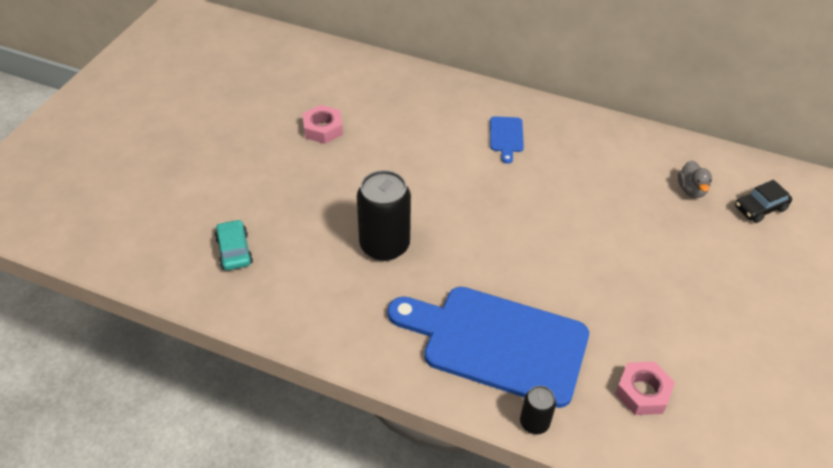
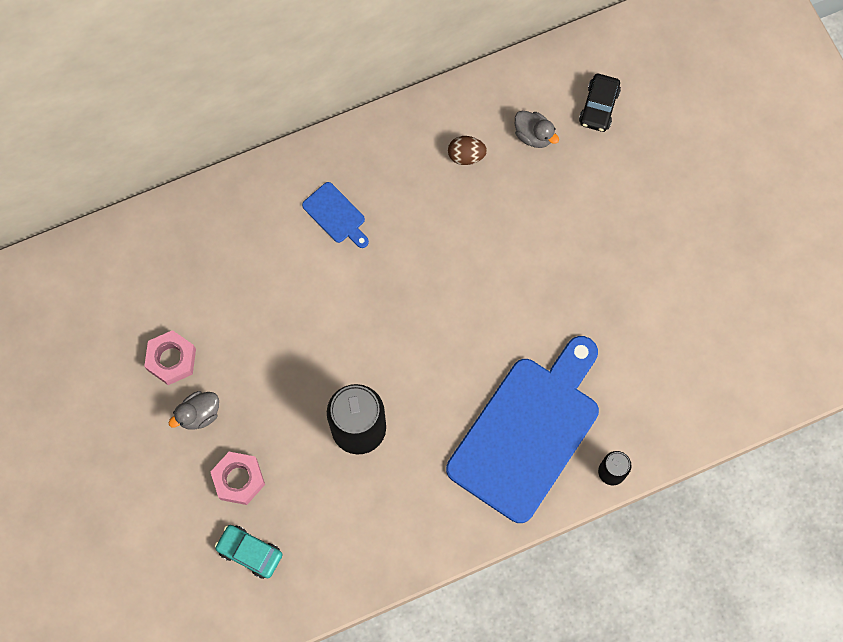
camera: 45 degrees left, 25 degrees up
(302, 163) = (199, 414): none -> grey duck
(497, 343) = (528, 432): blue cutting board -> blue cutting board turned 150 degrees clockwise
(629, 168) = (466, 156): none -> brown egg
(642, 392) = (657, 375): pink nut -> pink nut (239, 479)

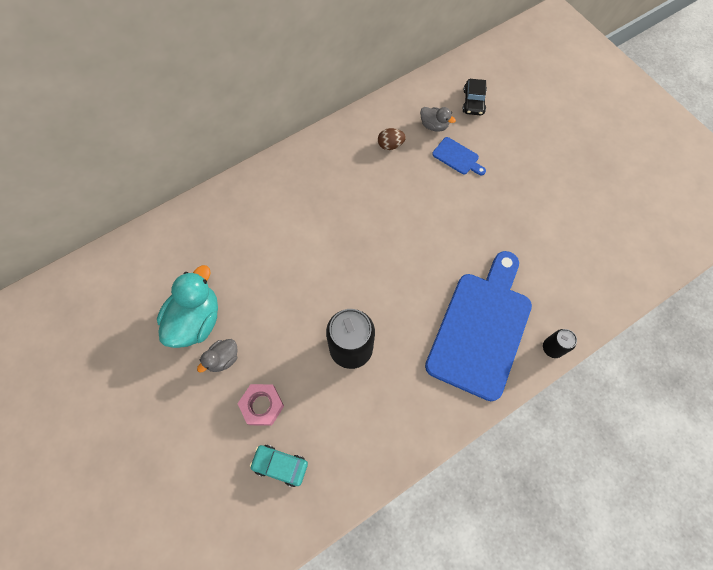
camera: 10 degrees left, 5 degrees down
(171, 359) = (196, 320): pink nut -> turquoise duck
(336, 215) = (305, 197): blue cutting board -> blue cutting board (457, 157)

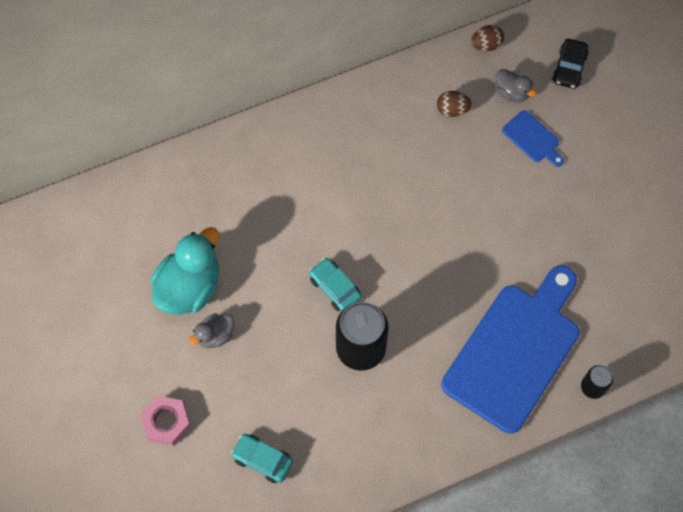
camera: 10 degrees right, 0 degrees up
(262, 405) = (251, 394): pink nut -> pink nut (166, 422)
(320, 300) = (335, 287): none -> turquoise car
(407, 94) = (486, 45): none -> brown egg

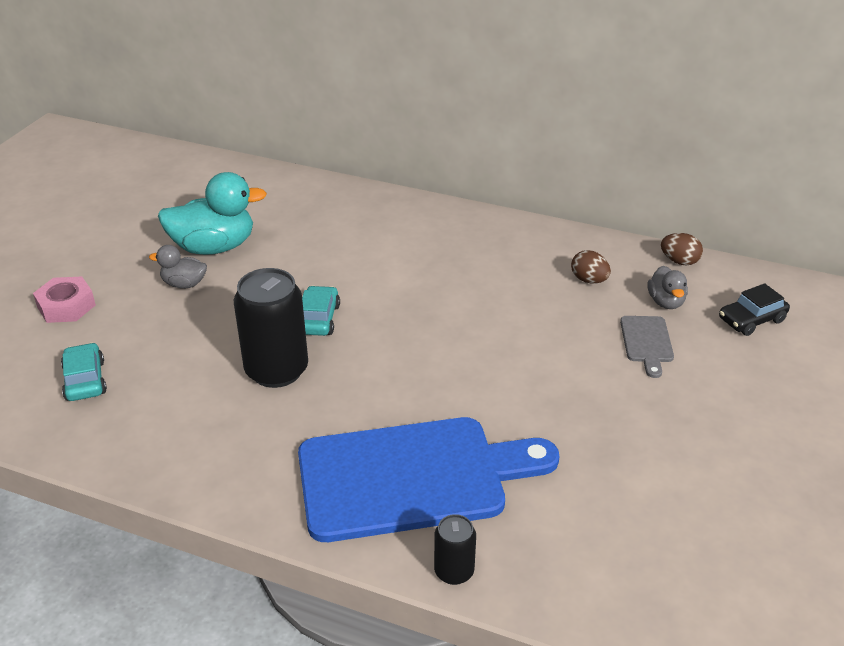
camera: 45 degrees right, 30 degrees down
(532, 138) = (646, 342): blue cutting board -> grey cutting board

